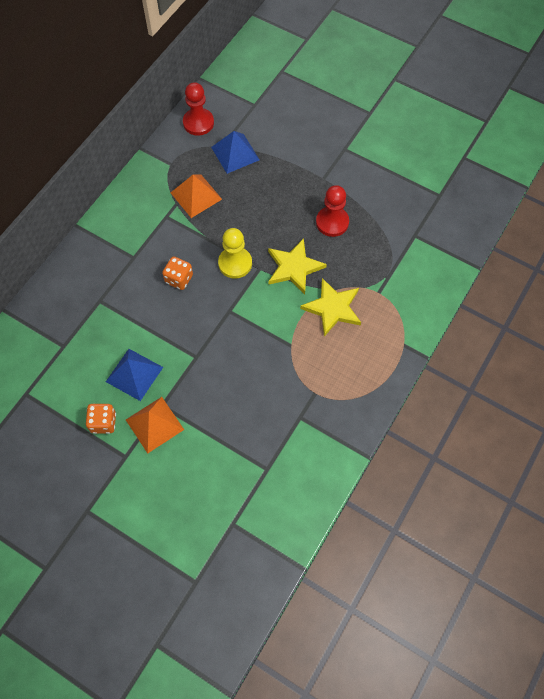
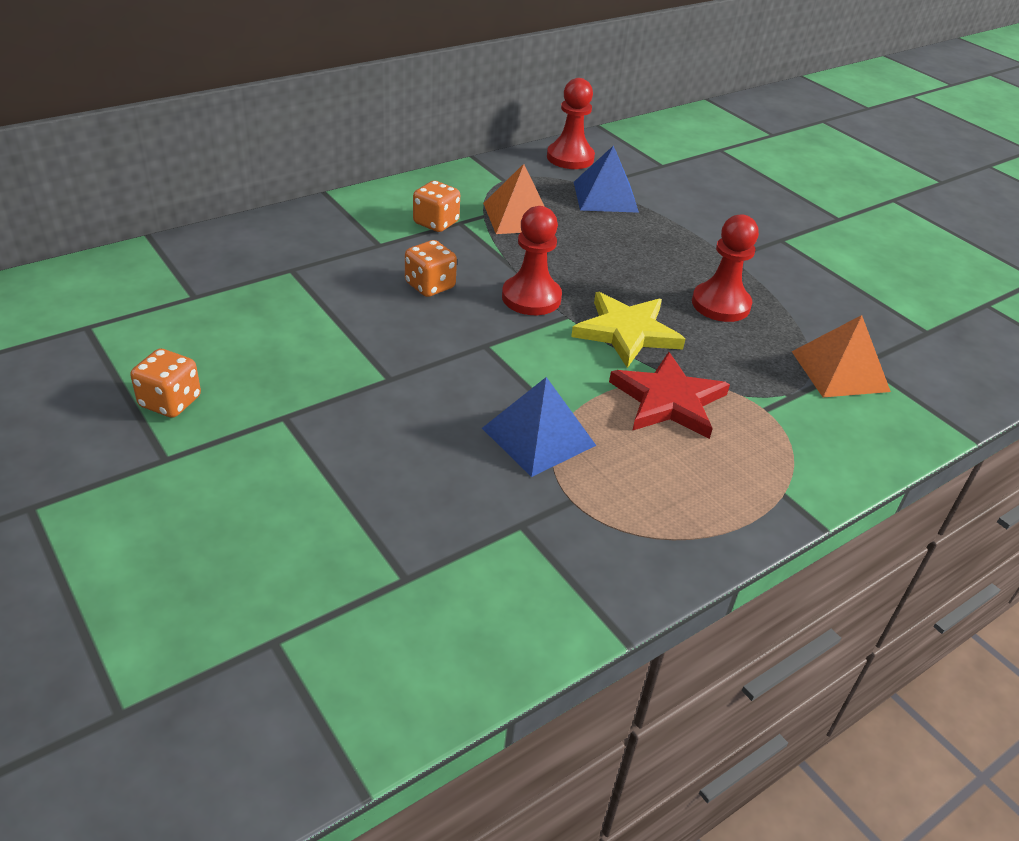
camera: 20 degrees right, 25 degrees down
(134, 374) = (272, 363): blue pyramid -> blue pyramid (538, 437)
(154, 224) = (436, 223): none -> orange dice
(154, 424) = (251, 436): orange pyramid -> orange pyramid (840, 371)
(235, 263) = (531, 298): yellow pawn -> red pawn
(333, 308) = (668, 400): yellow star -> red star

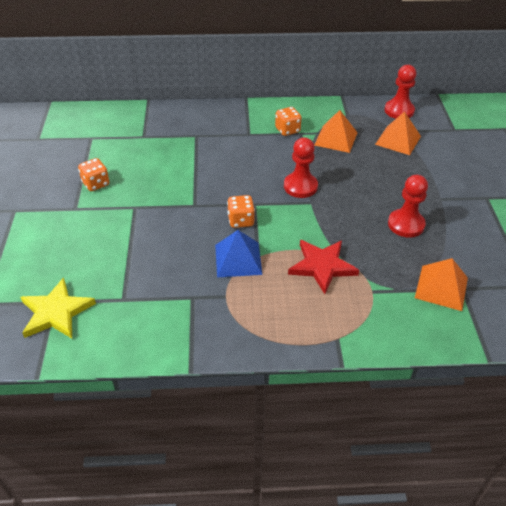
camera: 35 degrees right, 5 degrees up
(430, 286) = (254, 164): orange dice -> orange dice (241, 220)
(605, 196) = (398, 140): blue pyramid -> orange pyramid
(627, 332) = (335, 222): yellow star -> yellow star (56, 312)

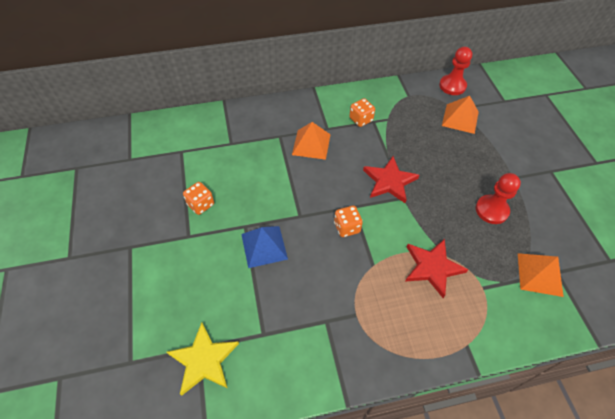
camera: 10 degrees left, 10 degrees up
(238, 259) = (356, 271): blue pyramid -> blue pyramid (264, 246)
(300, 186) = (389, 181): red pawn -> red star
(336, 138) = (406, 123): orange pyramid -> orange pyramid (311, 144)

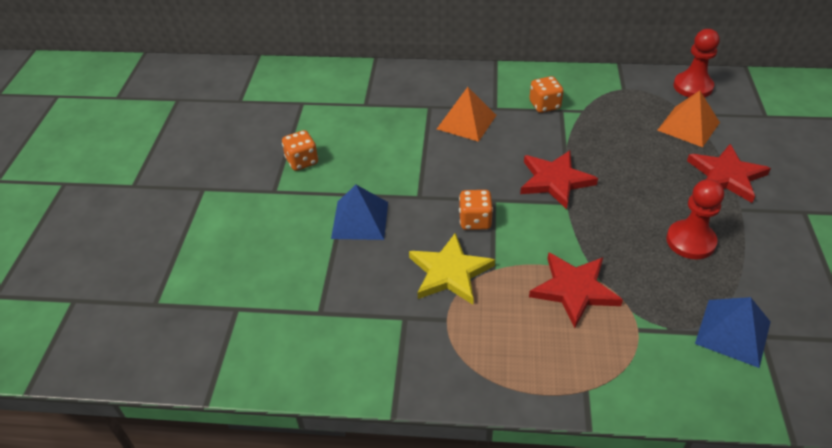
camera: 20 degrees right, 10 degrees down
(204, 360) = (238, 322): yellow star -> yellow star (450, 272)
(496, 153) = (726, 176): none -> red star
(539, 274) = (733, 332): orange pyramid -> blue pyramid

